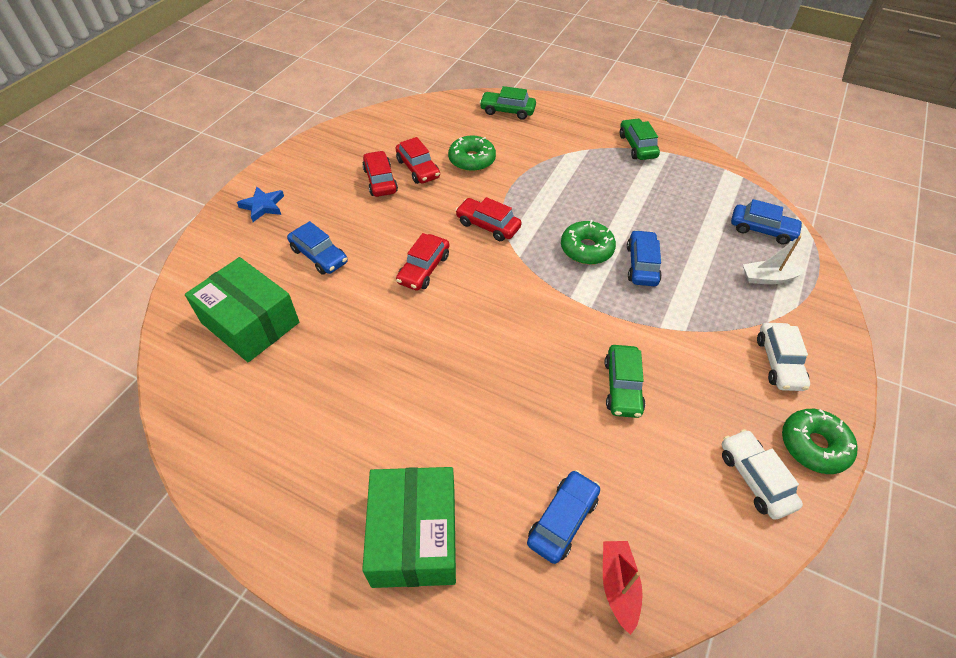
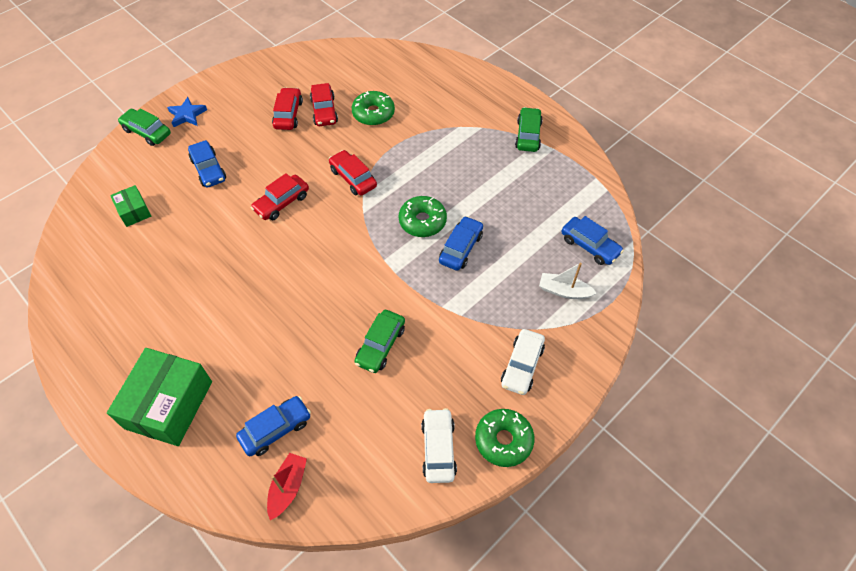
camera: 20 degrees right, 5 degrees up
(250, 323) = (134, 211): green box -> green box, size x0.50
(507, 111) = (431, 72): green car -> green car (147, 132)

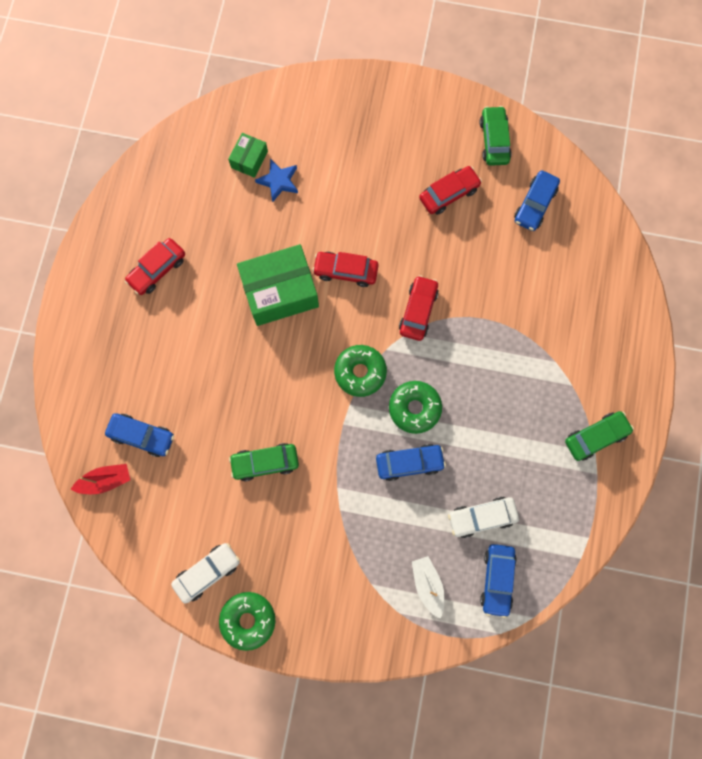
camera: 55 degrees right, 20 degrees up
(147, 132) = (336, 92): green car -> green car (494, 140)
(169, 405) = (109, 341): green box -> green box (280, 292)
(187, 115) = (380, 107): blue star -> blue star (279, 181)
(208, 169) = (335, 180): blue car -> blue car (534, 205)
(324, 111) = (478, 222): red car -> red car (157, 270)
(373, 113) = (510, 270): green donut -> green donut (360, 372)
(522, 366) = (325, 593): white car -> white car (481, 517)

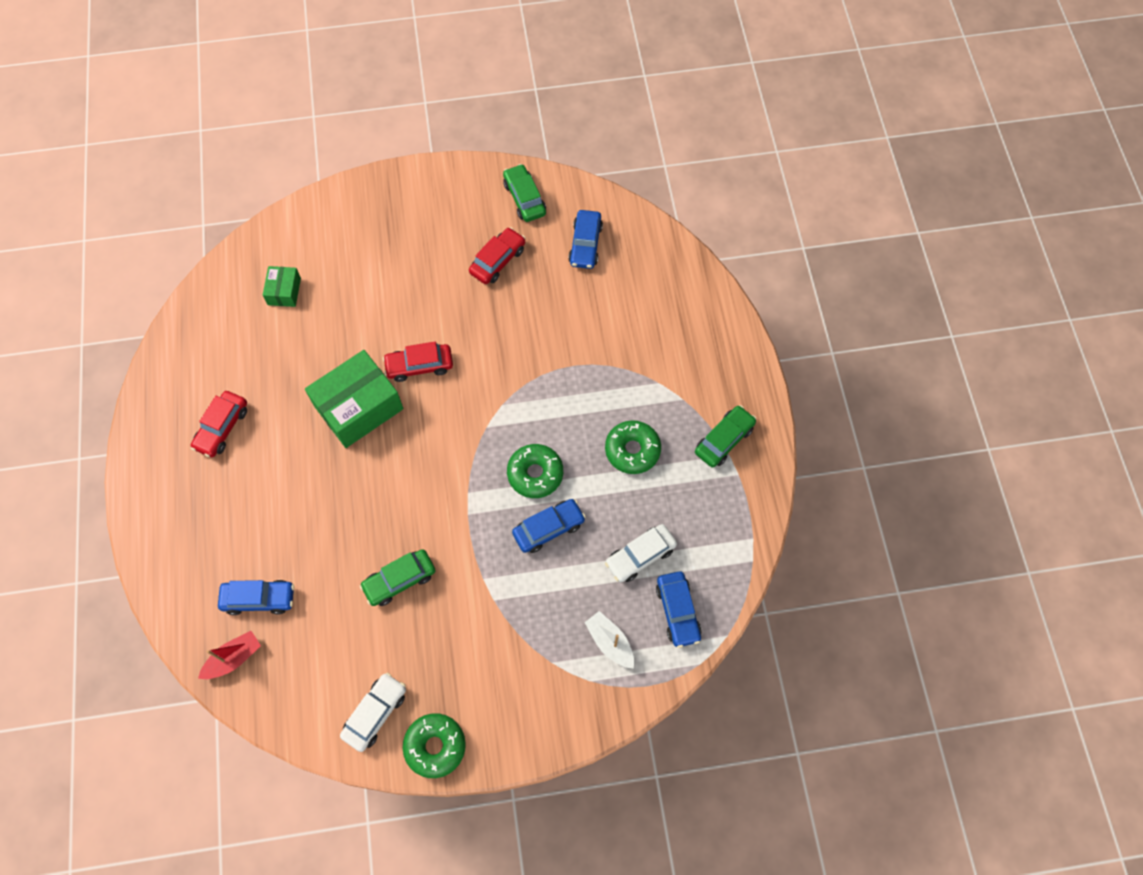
camera: 20 degrees left, 10 degrees down
(279, 181) = (321, 302): blue star -> none
(360, 372) = (468, 458): green donut -> green donut (632, 450)
(418, 311) = (506, 380): red car -> none

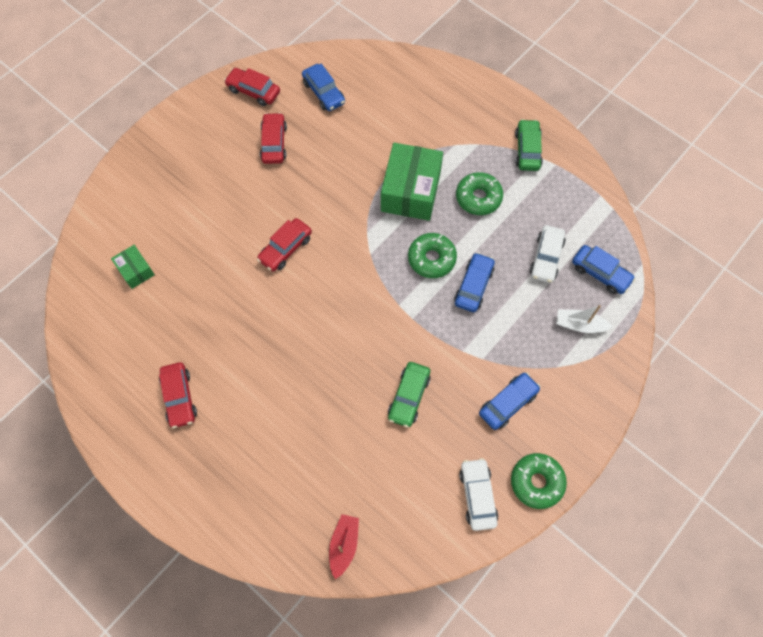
camera: 40 degrees left, 0 degrees up
(259, 599) = (322, 490): blue car -> blue car (508, 403)
(358, 407) = (269, 307): green box -> green box (411, 191)
(524, 198) = (253, 91): green car -> red car

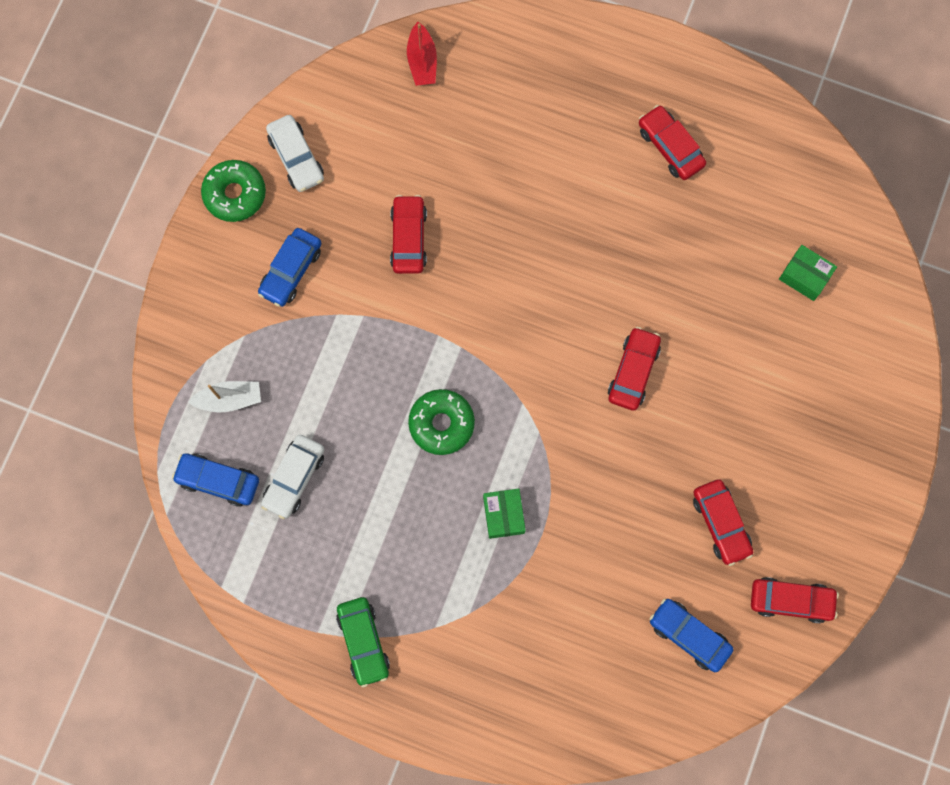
camera: 160 degrees right, 10 degrees up
(408, 397) = (409, 238): green car -> red car
(411, 191) = (503, 515): green box -> green box, size x0.50
(473, 286) = (376, 405): blue car -> none
(478, 198) = (409, 537): green donut -> none
(546, 258) = (294, 478): white car -> white car turned 150 degrees counterclockwise

